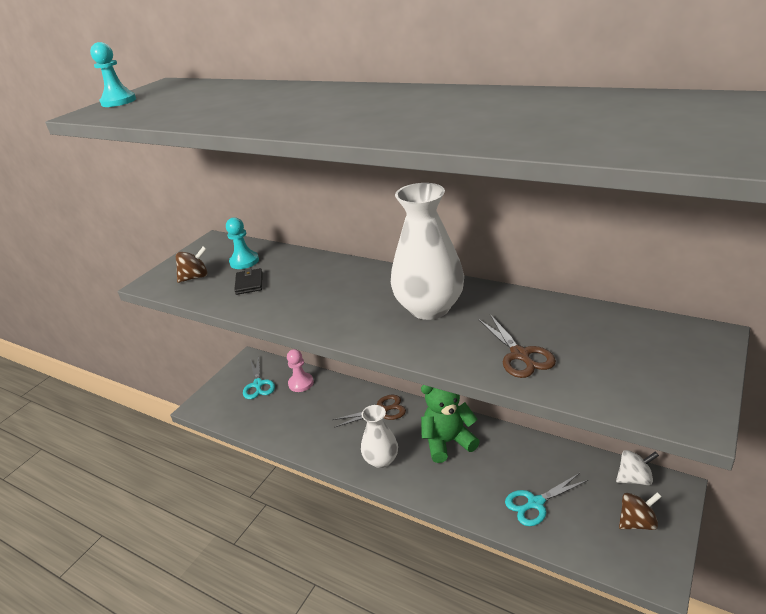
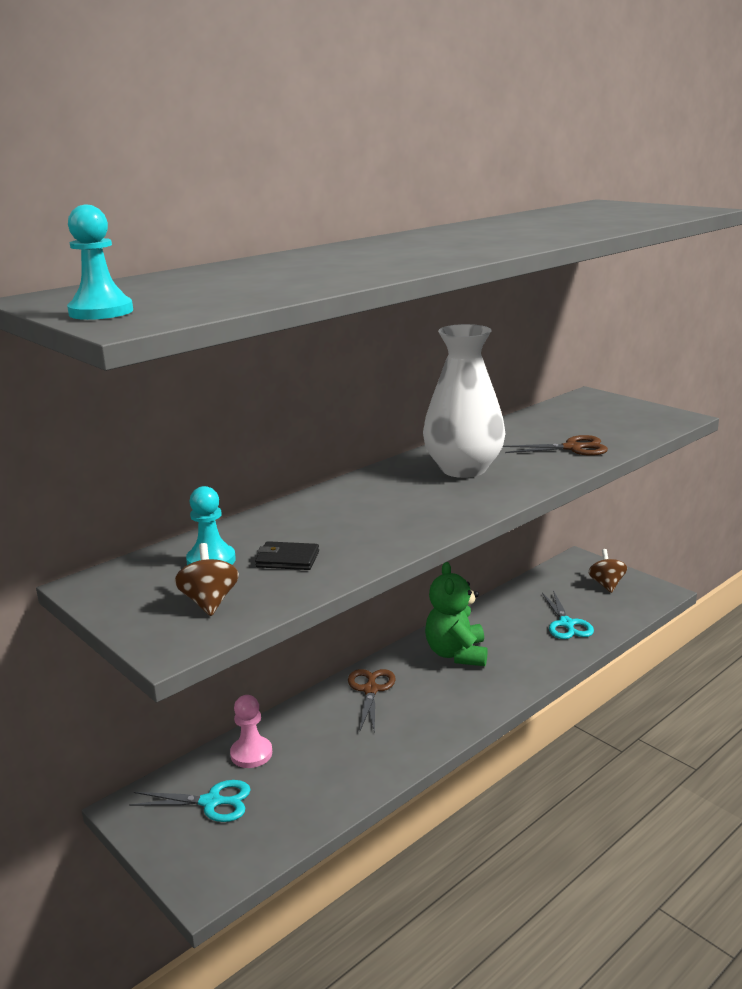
camera: 75 degrees left, 10 degrees down
(381, 460) = (457, 705): white vase -> none
(634, 478) = (559, 572): white spinning top -> none

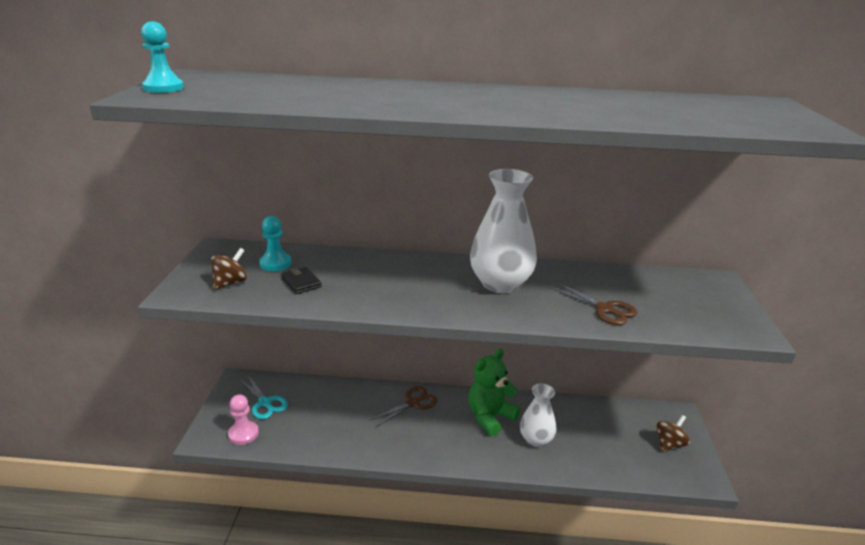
camera: 45 degrees right, 5 degrees up
(251, 754) = (313, 393): pink pawn -> pink pawn (243, 434)
(519, 645) = (536, 439): none -> white vase
(566, 624) = (590, 449): turquoise scissors -> none

